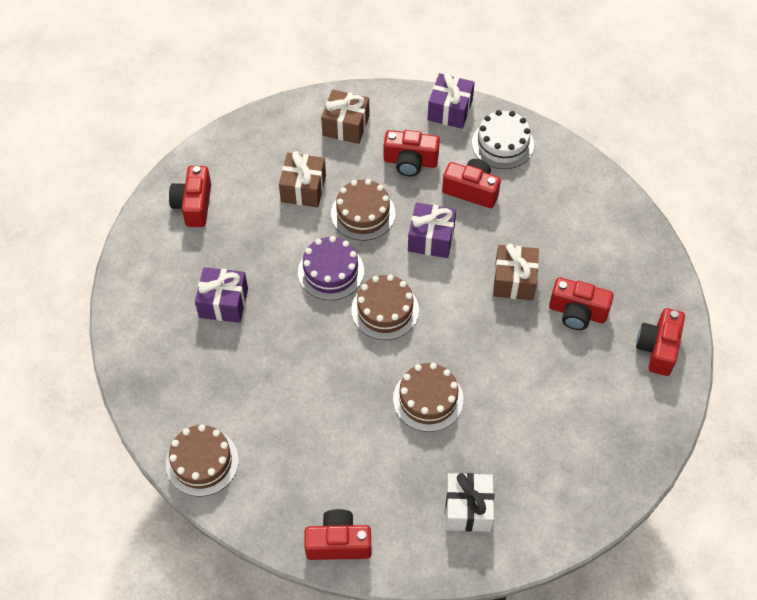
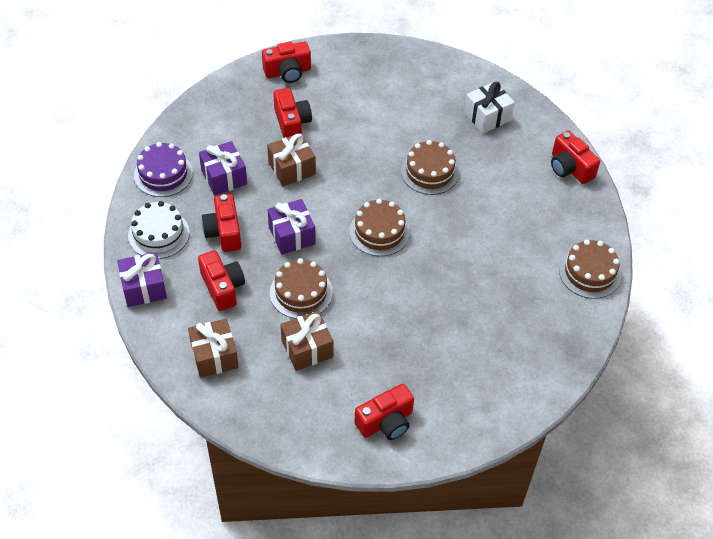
camera: 125 degrees left, 5 degrees down
(223, 303) = (459, 339): purple gift -> purple gift (224, 177)
(331, 271) = (373, 284): purple cake -> purple cake (163, 174)

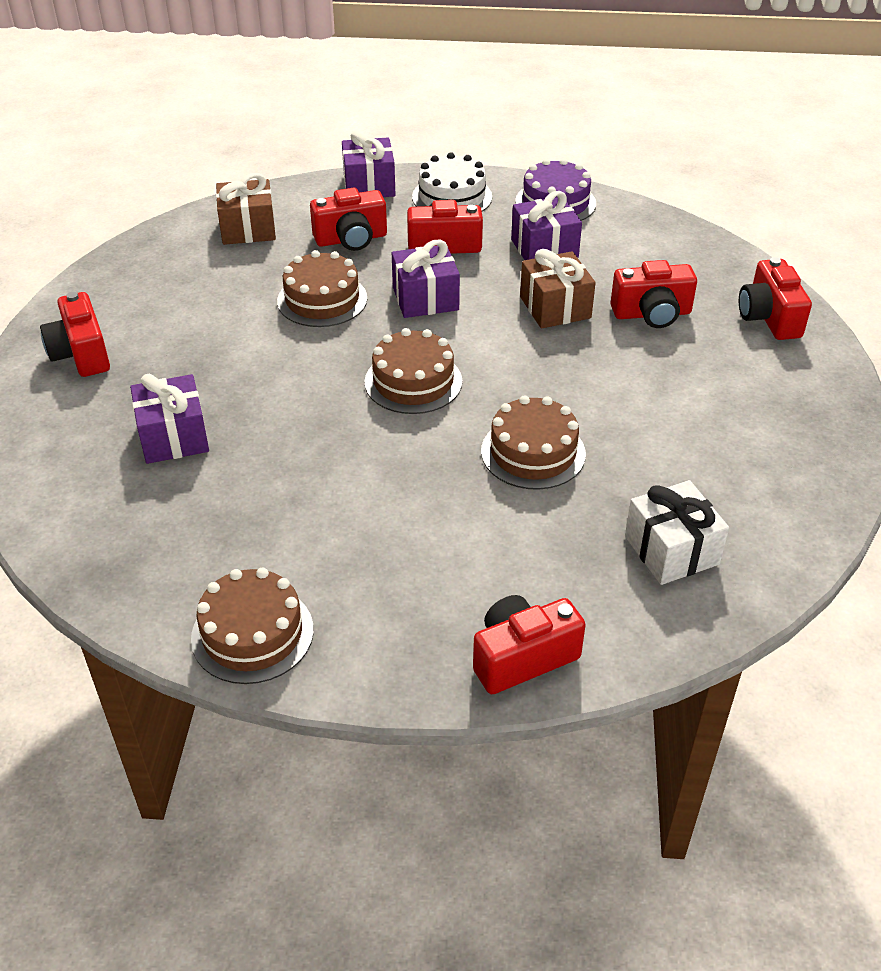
camera: 100 degrees right, 10 degrees down
(307, 348) = (228, 298): brown gift -> none
(456, 344) = (173, 437): none -> purple gift

